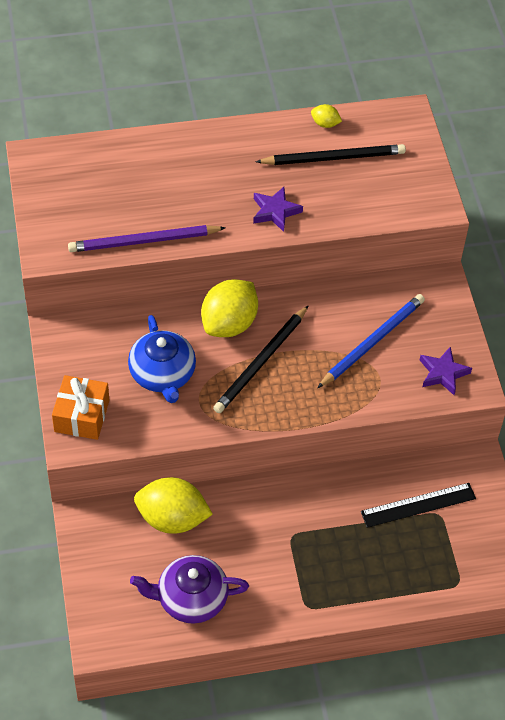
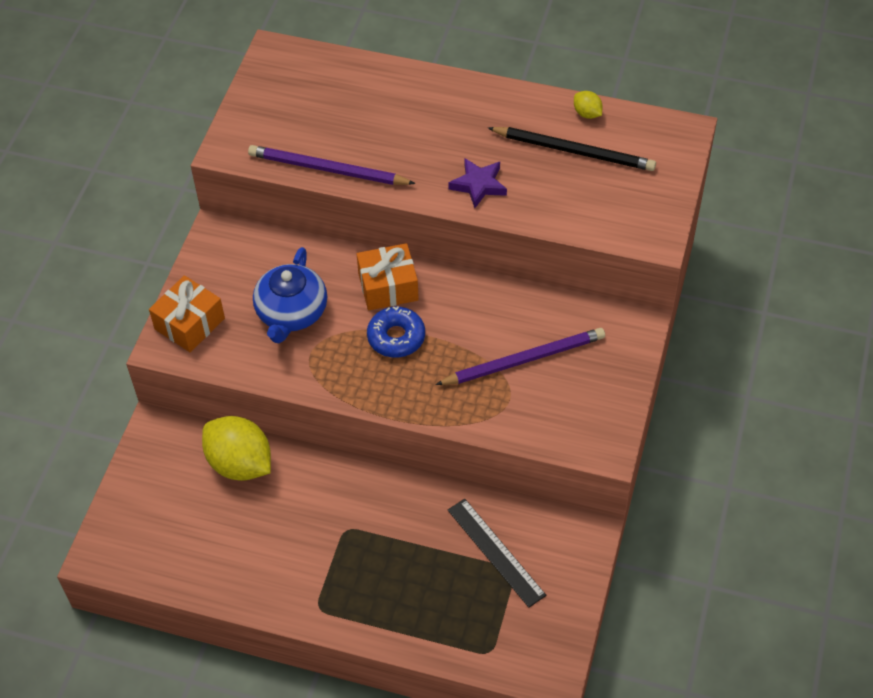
camera: 30 degrees right, 0 degrees up
(190, 598) = (210, 550): purple teapot -> none
(229, 323) = (388, 287): yellow lemon -> orange gift
(261, 362) = (396, 337): black pencil -> blue donut
(372, 342) = (524, 360): blue pencil -> purple pencil
(418, 505) = (496, 552): black ruler -> black ruler turned 45 degrees clockwise
(443, 373) = (580, 420): purple star -> none

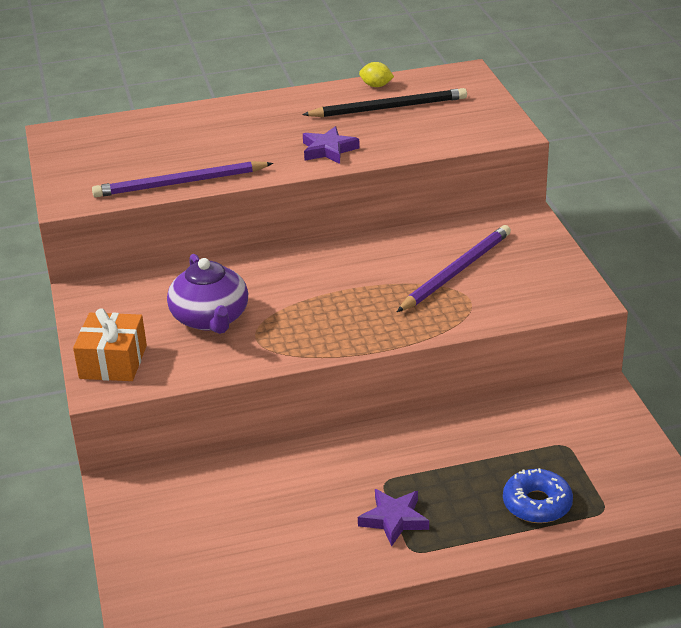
camera: 30 degrees left, 20 degrees down
(240, 463) = (233, 478): yellow lemon -> none
(291, 313) = (210, 318): blue teapot -> purple teapot
(326, 570) = (394, 519): none -> purple star
(388, 287) = (287, 270): orange gift -> none
(396, 337) = (327, 298): blue donut -> blue donut (537, 504)
(496, 552) = (538, 438): black ruler -> none

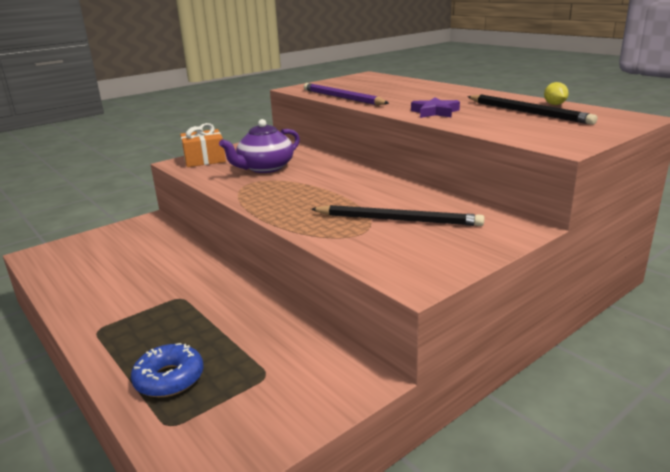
camera: 65 degrees right, 10 degrees down
(394, 519) = (134, 313): purple star -> none
(456, 271) = (398, 220): purple pencil -> black pencil

